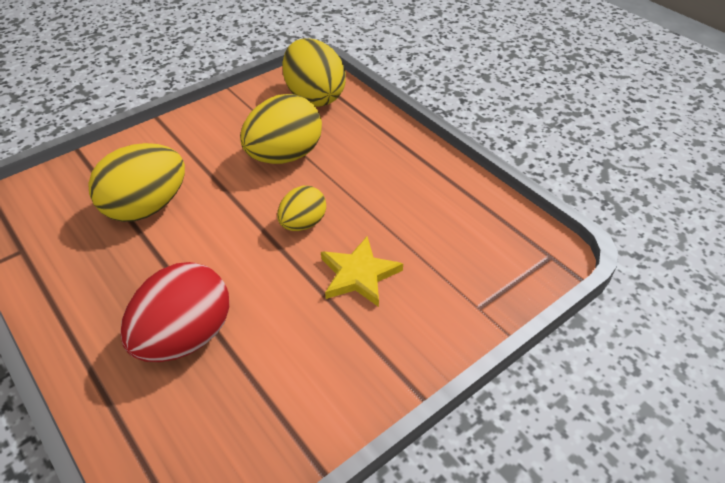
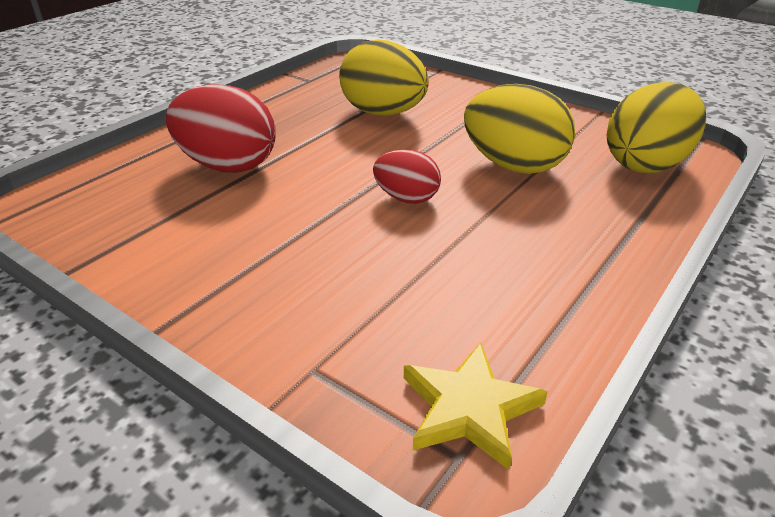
camera: 75 degrees right, 10 degrees down
(303, 223) = (406, 198): yellow egg -> red egg
(359, 275) = (340, 251): yellow star -> yellow star (469, 408)

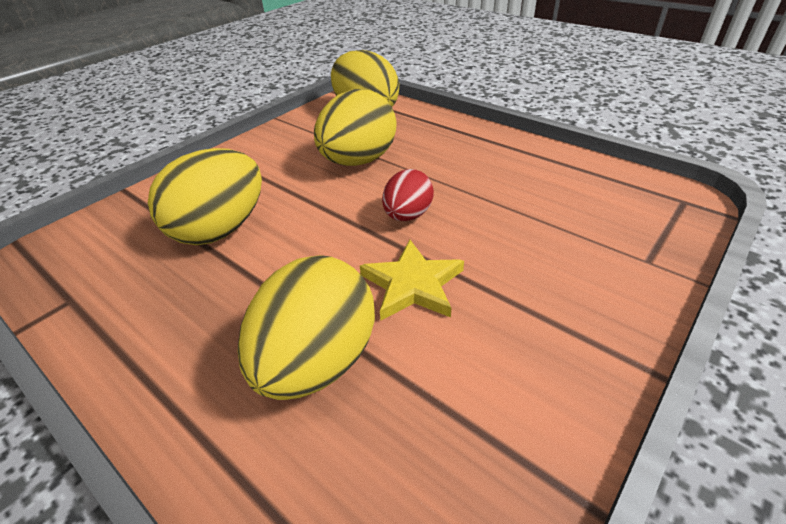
camera: 85 degrees left, 5 degrees up
(228, 166) = (317, 361): red egg -> yellow egg
(469, 408) = (645, 196): yellow star -> yellow star (412, 284)

